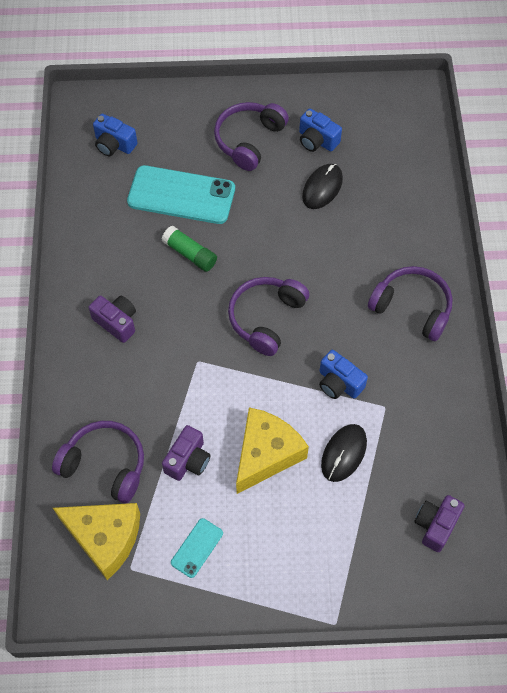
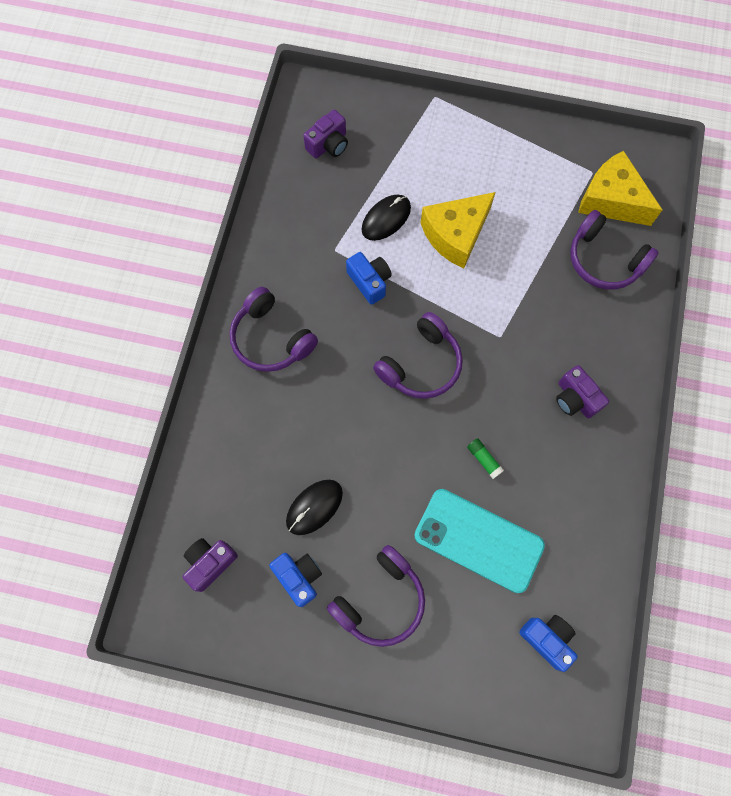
camera: 165 degrees left, 10 degrees up
(188, 460) = (527, 246): purple camera -> purple camera (210, 563)
(190, 254) = (484, 459): green glue stick -> green glue stick, size x0.65
(197, 548) = (533, 174): turquoise phone -> none

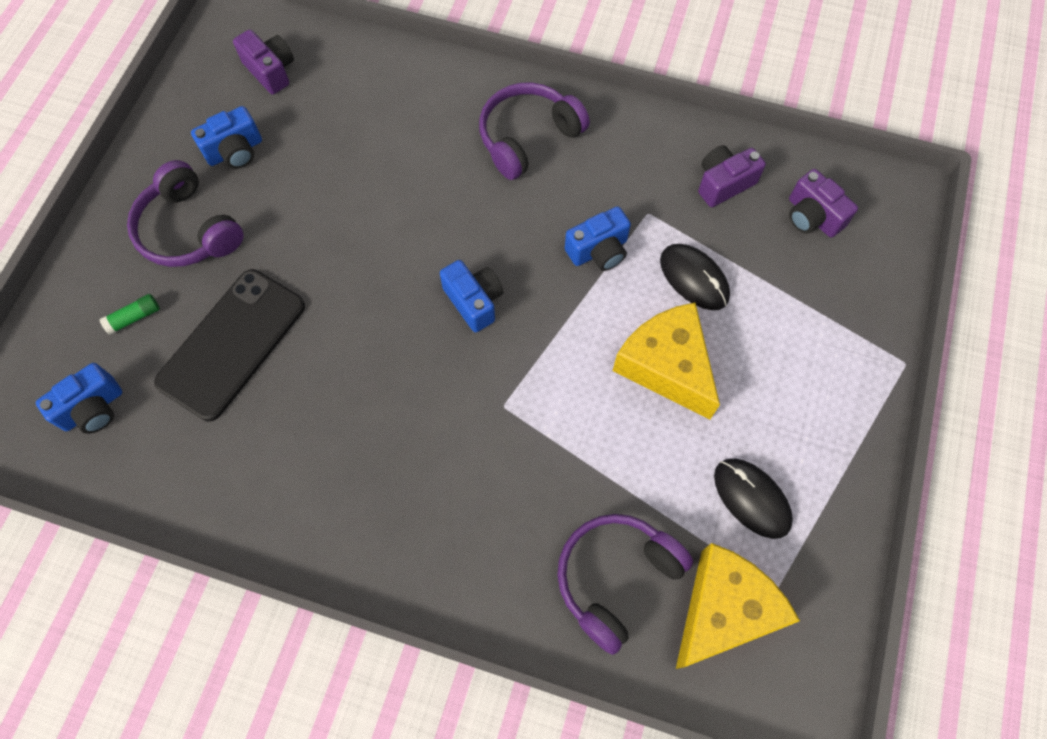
camera: 95 degrees right, 5 degrees down
(314, 507) = (311, 171): black mouse -> black mouse (751, 498)
(421, 365) = (474, 301): purple headphones -> blue camera
(478, 540) = (232, 344): turquoise phone -> black phone
(484, 459) = (333, 363): green glue stick -> green glue stick (134, 318)
(575, 398) = (398, 495): purple camera -> purple camera (723, 183)

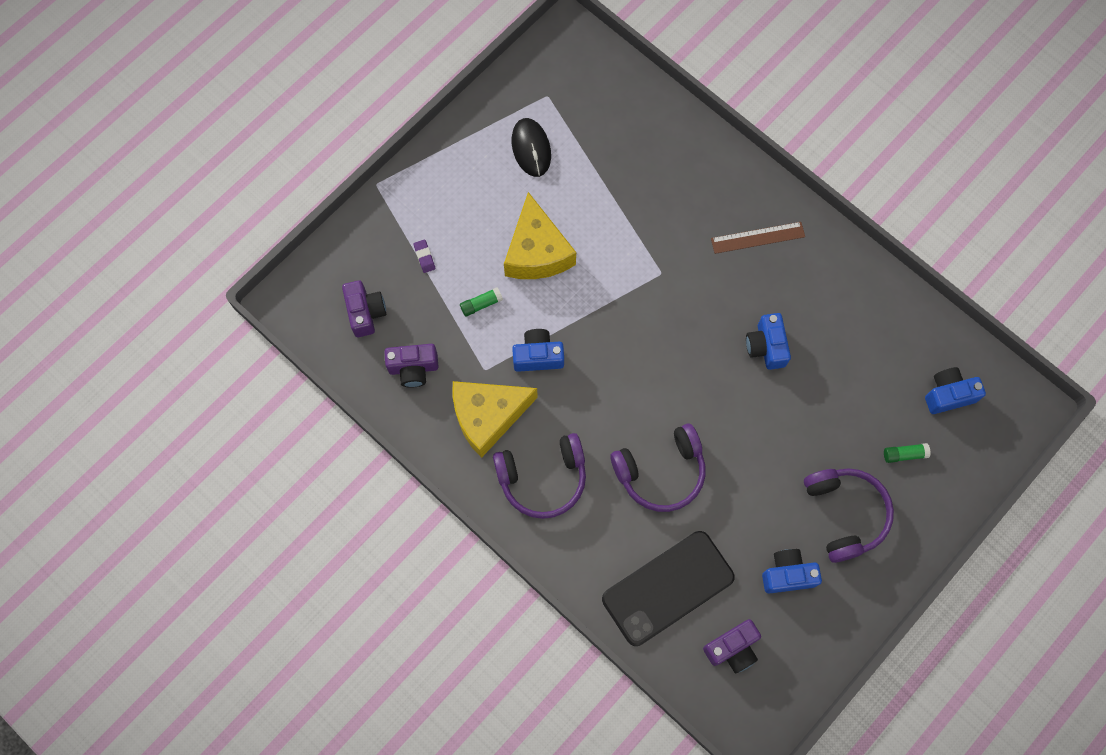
camera: 155 degrees left, 5 degrees up
(232, 344) = (836, 401): black phone -> black phone (668, 588)
(271, 71) = (732, 648): purple camera -> purple camera turned 105 degrees counterclockwise
(399, 508) = (758, 238): none -> brown ruler
(474, 301) = (648, 357): blue camera -> blue camera (766, 346)
(615, 578) = (640, 141): purple headphones -> purple headphones (661, 472)
(694, 278) = (481, 304): black mouse -> green glue stick
(724, 610) = (585, 98): yellow cheese -> yellow cheese (488, 416)
(791, 303) = (424, 257): none -> purple eraser

